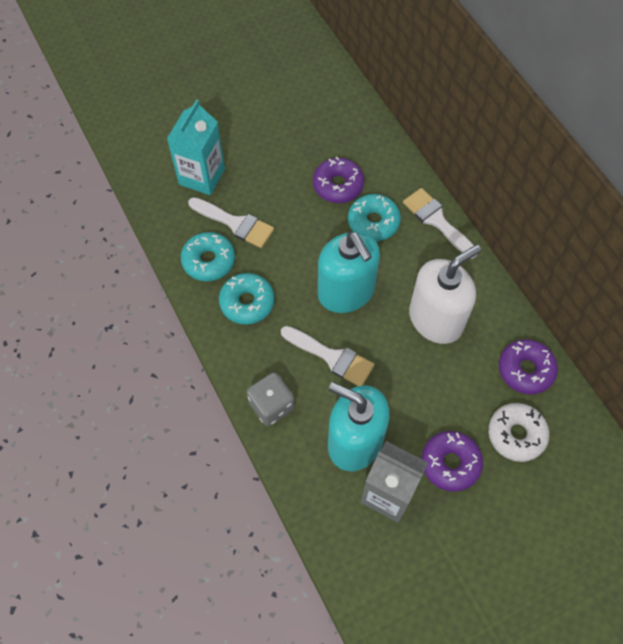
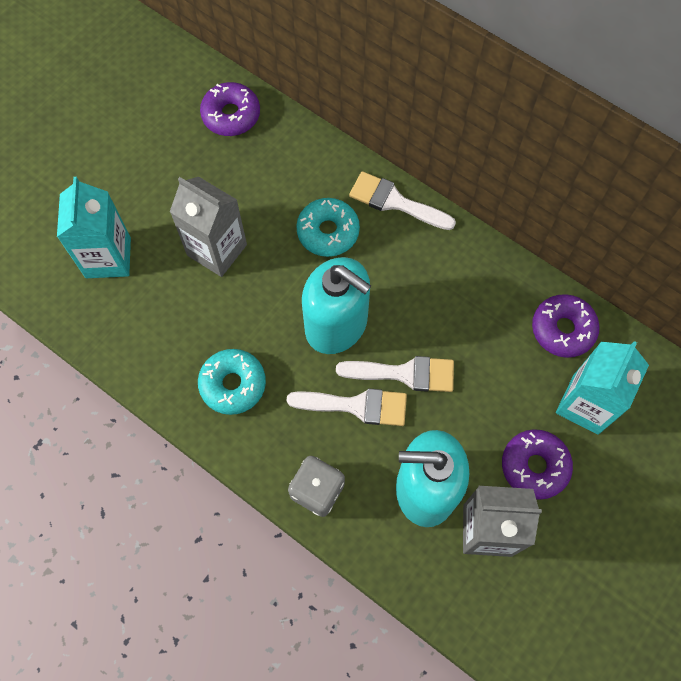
camera: 25 degrees left, 5 degrees up
(208, 261) = (165, 354): turquoise donut -> none
(235, 223) = (174, 298): white brush -> white brush (404, 374)
(283, 202) = (217, 250): none -> grey carton
(338, 185) = (269, 205): purple donut -> purple donut (231, 115)
(436, 319) = (446, 314): white soap dispenser -> none
(516, 434) = (585, 404): white donut -> turquoise carton

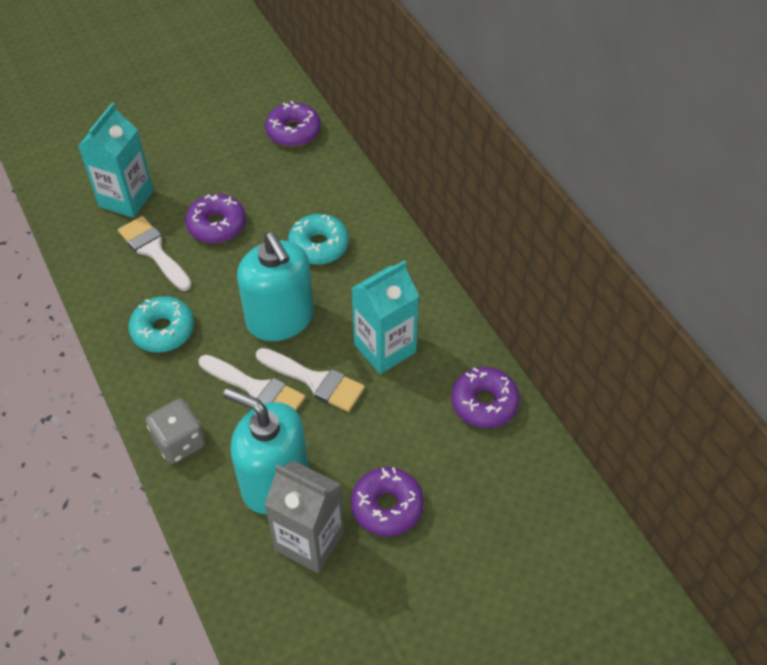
camera: 25 degrees right, 15 degrees down
(217, 250) = (217, 225): grey carton -> purple donut
(395, 202) = (392, 244): white brush -> white brush (154, 251)
(585, 404) = (468, 474): turquoise carton -> turquoise carton (385, 348)

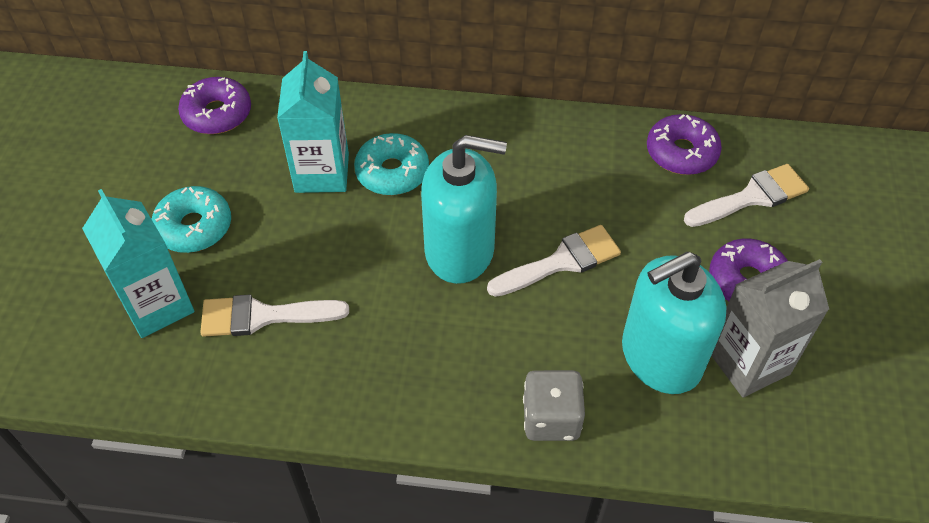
camera: 55 degrees left, 0 degrees up
(163, 330) = (386, 361): turquoise donut -> turquoise donut (194, 227)
(217, 225) = (282, 241): purple donut -> none
(256, 389) = (534, 316): white brush -> white brush (751, 197)
(385, 348) = (564, 189): turquoise carton -> turquoise carton (322, 173)

